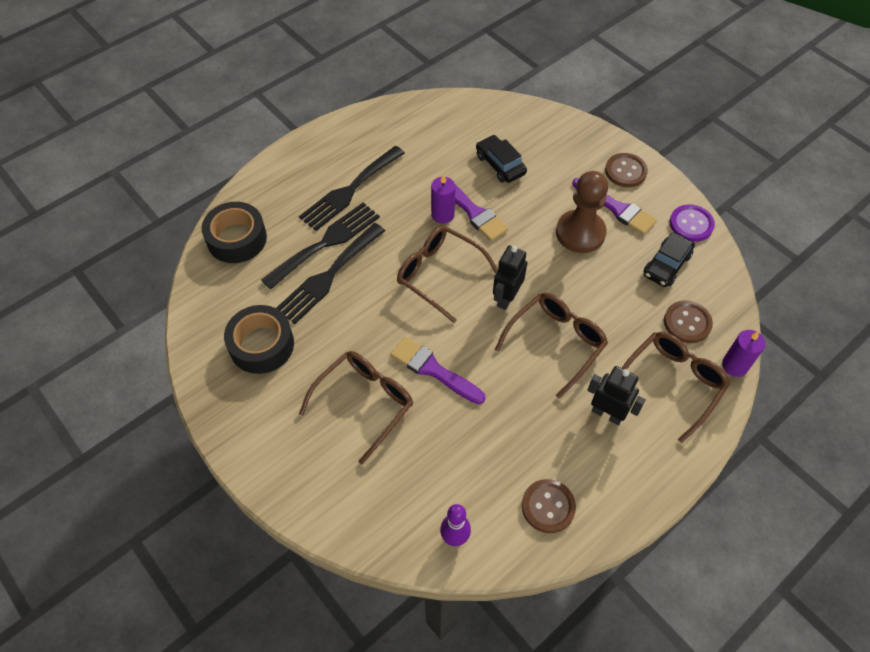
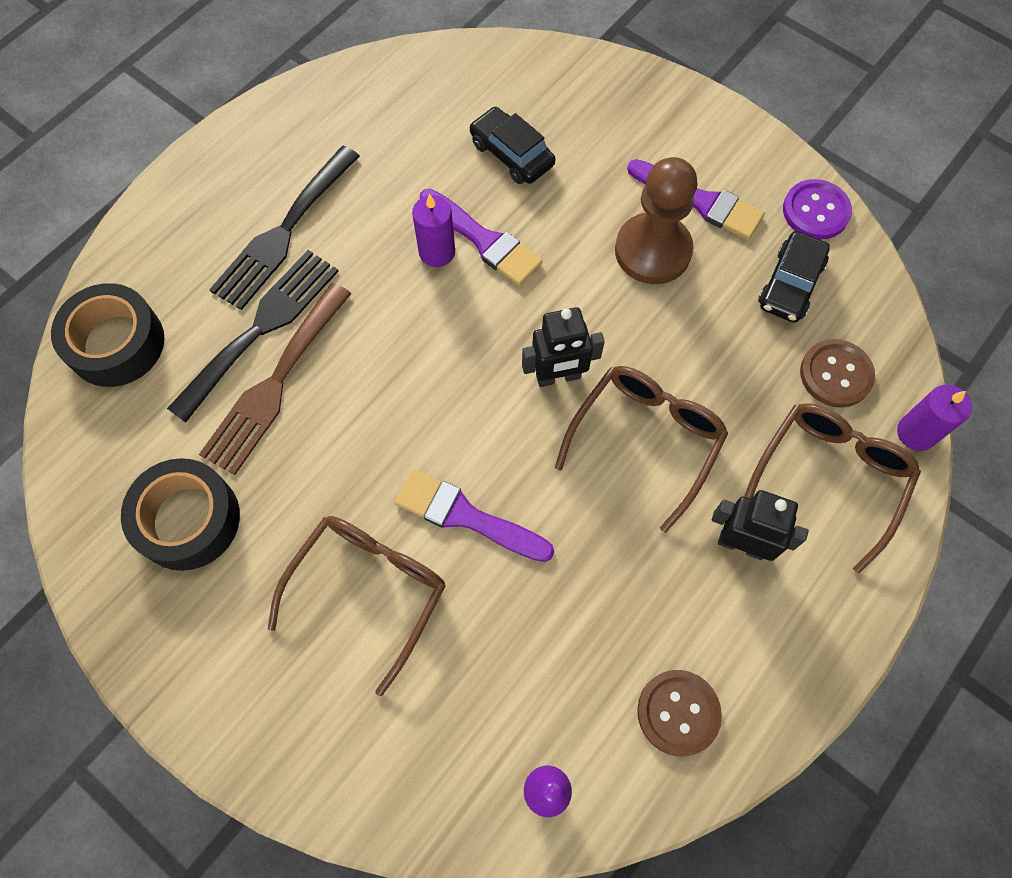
camera: 10 degrees left, 10 degrees up
(328, 276) = (275, 384): black fork -> brown fork
(439, 274) = (448, 354): brown glasses -> none
(506, 298) = (558, 377): black robot -> black robot turned 120 degrees counterclockwise
(625, 171) = (704, 138): brown button -> none

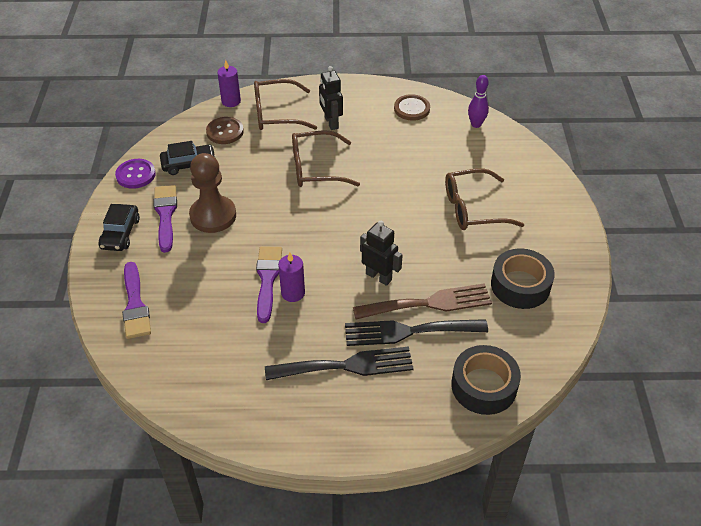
camera: 130 degrees left, 20 degrees down
(466, 516) = (410, 200): purple brush -> purple brush (135, 305)
(511, 154) = (200, 303): black car -> black car (120, 233)
(558, 377) = (315, 209): black robot -> black robot (379, 277)

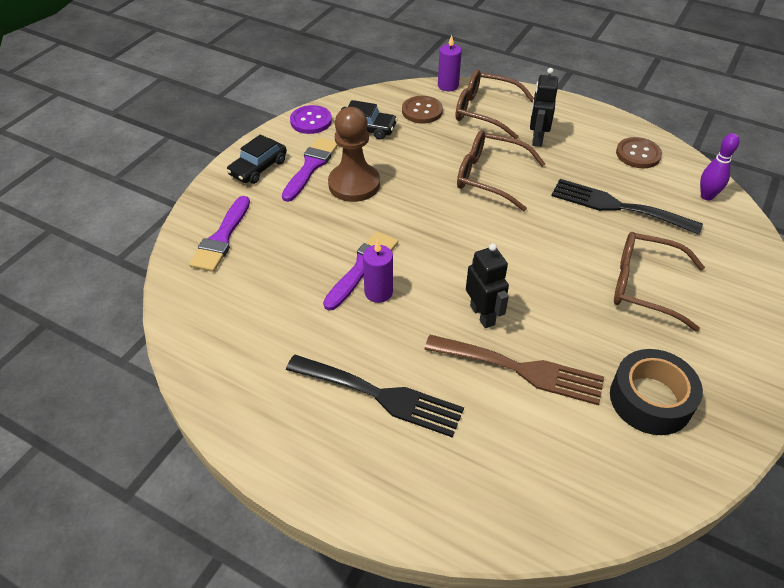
camera: 30 degrees right, 0 degrees up
(408, 331) = (475, 390): black fork -> black fork (617, 206)
(484, 386) = (525, 500): black tape -> none

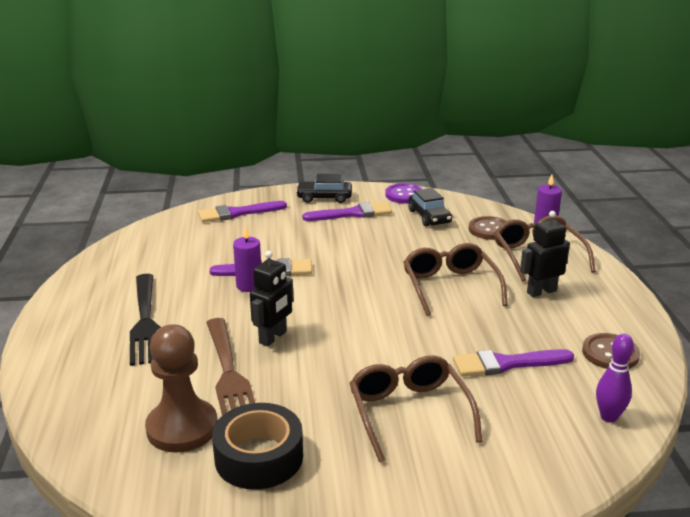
camera: 55 degrees right, 20 degrees down
(354, 184) = (356, 235): brown pawn -> brown pawn (182, 428)
(617, 206) = (506, 364): black fork -> purple brush

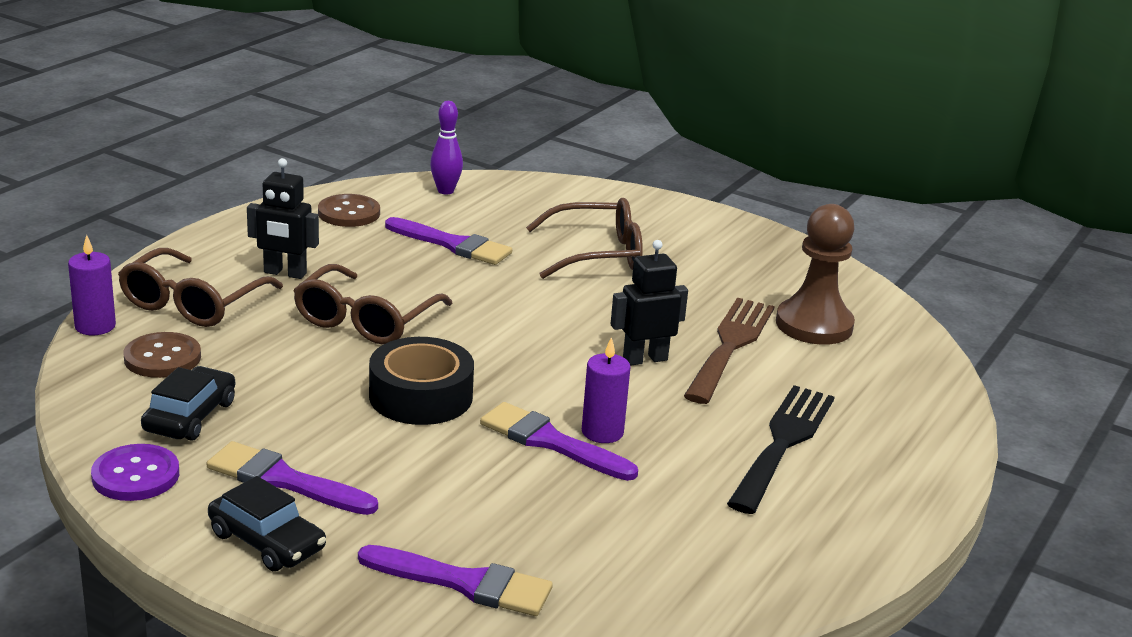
camera: 145 degrees left, 0 degrees up
(259, 457) = (761, 281): black tape -> black tape (421, 396)
(409, 412) = (597, 254): brown glasses -> brown glasses turned 120 degrees counterclockwise

